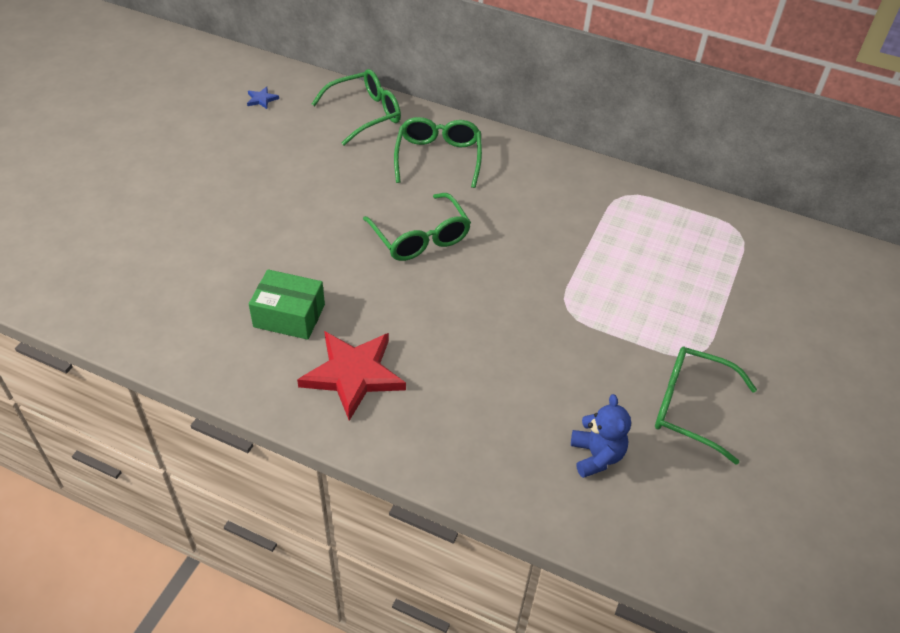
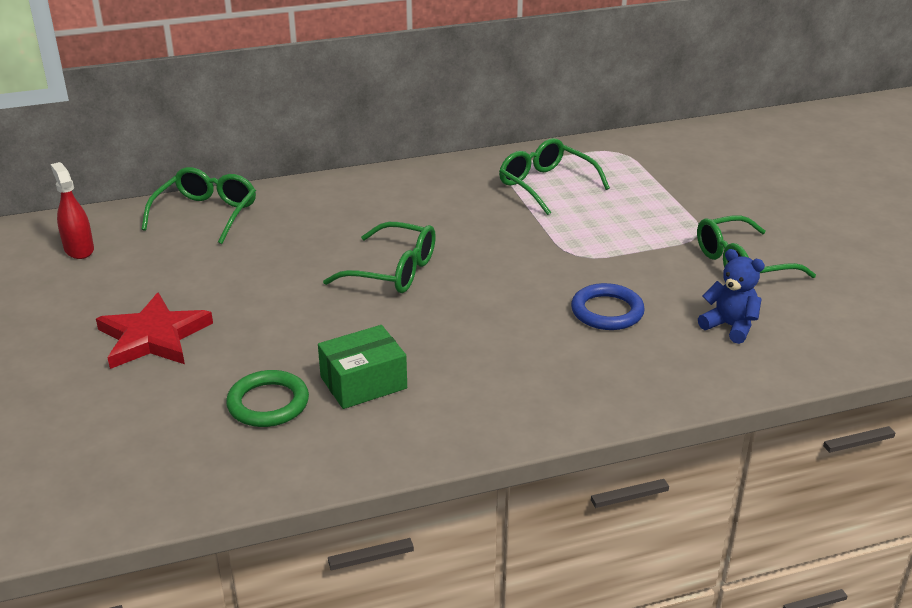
camera: 40 degrees left, 15 degrees down
(220, 291) = (268, 403): none -> green ring
(261, 99) = (79, 249): blue star -> red spray bottle
(353, 374) = (483, 387): red star -> red star (153, 337)
(438, 157) = (323, 213): green glasses -> green glasses (545, 185)
(521, 374) = (607, 311): none -> blue ring

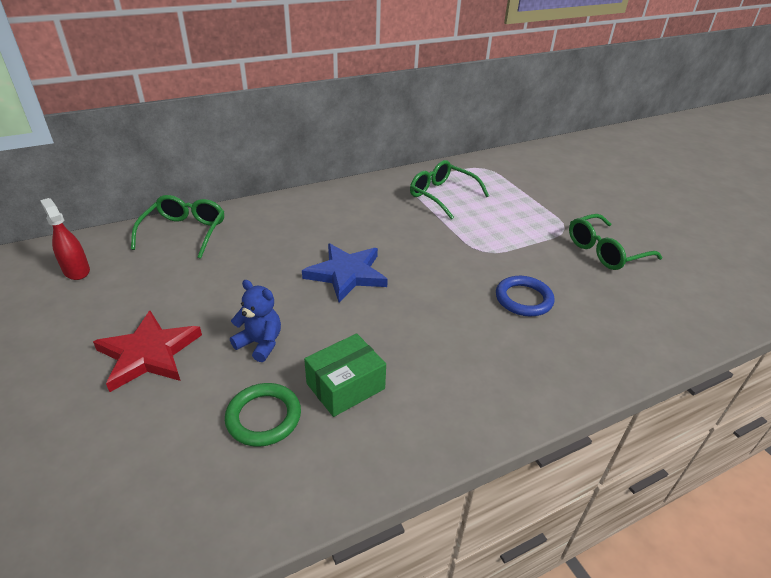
camera: 10 degrees left, 5 degrees up
(394, 271) = (346, 274): green glasses -> blue star
(730, 326) = (620, 306): blue teddy bear -> blue teddy bear (260, 343)

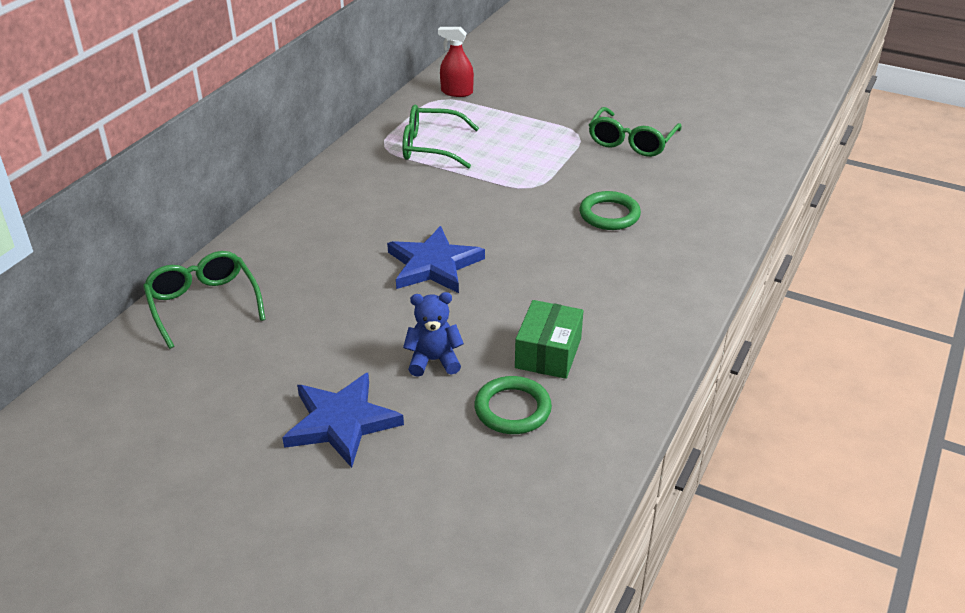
camera: 35 degrees left, 0 degrees up
(76, 271) = (138, 398): red spray bottle -> red spray bottle (457, 92)
(149, 353) = (341, 422): red star -> blue star
(523, 299) = (609, 214): blue ring -> green ring

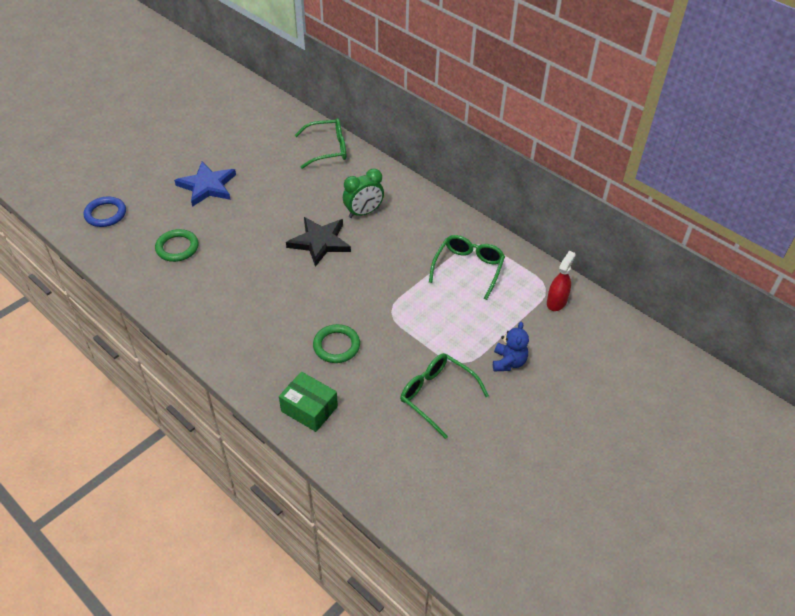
camera: 105 degrees right, 10 degrees up
(355, 239) = (363, 212): none -> green clock
(433, 265) = (319, 242): blue star -> black star
(433, 360) = (232, 226): blue teddy bear -> blue teddy bear (508, 362)
(469, 544) = (105, 214): none -> blue ring
(548, 353) = (211, 273): green box -> green box (309, 409)

